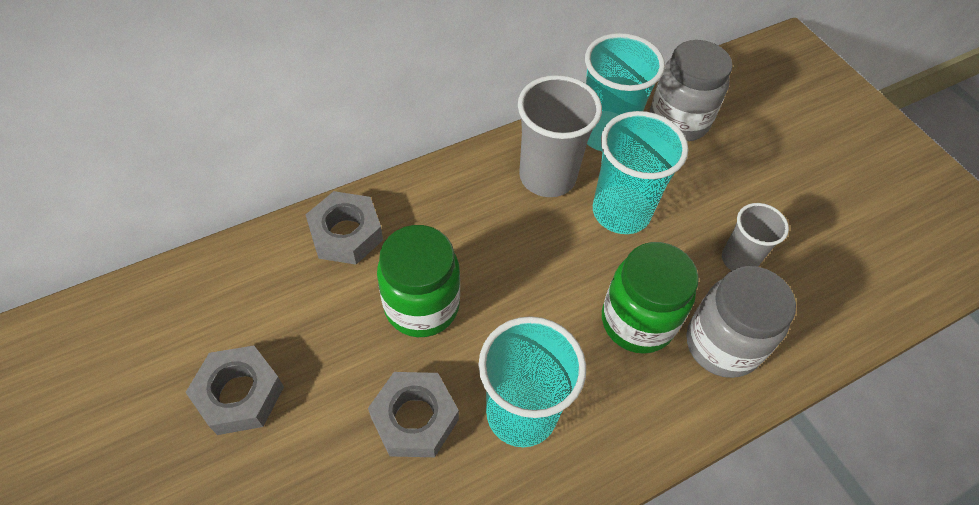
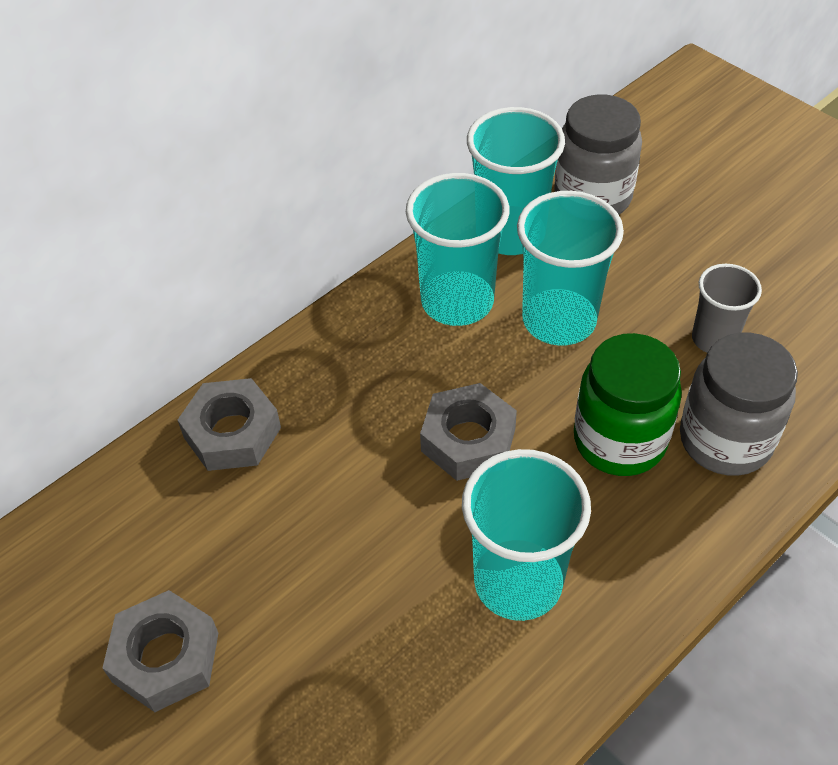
camera: 10 degrees left, 5 degrees down
(414, 418) = (392, 624): grey nut -> grey nut (468, 440)
(421, 306) = (356, 492): green jar -> none
(547, 176) = (457, 301): grey cup -> turquoise cup

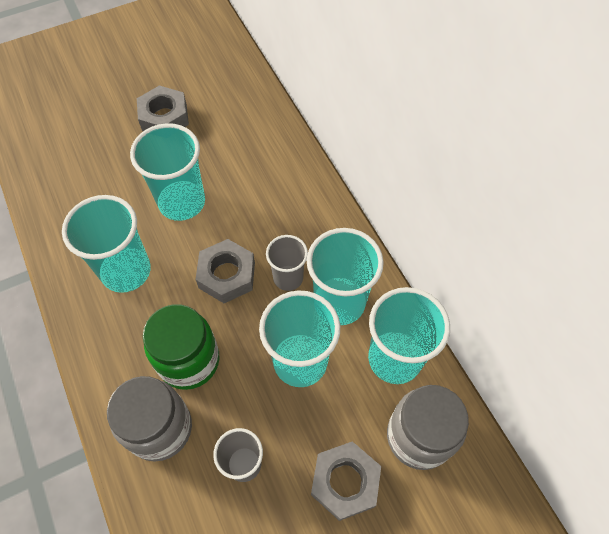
camera: 105 degrees right, 10 degrees up
(232, 433) = (281, 162): grey nut -> grey nut (345, 482)
(356, 550) = (182, 202): none -> turquoise cup
(443, 365) = (288, 278): none -> grey cup

